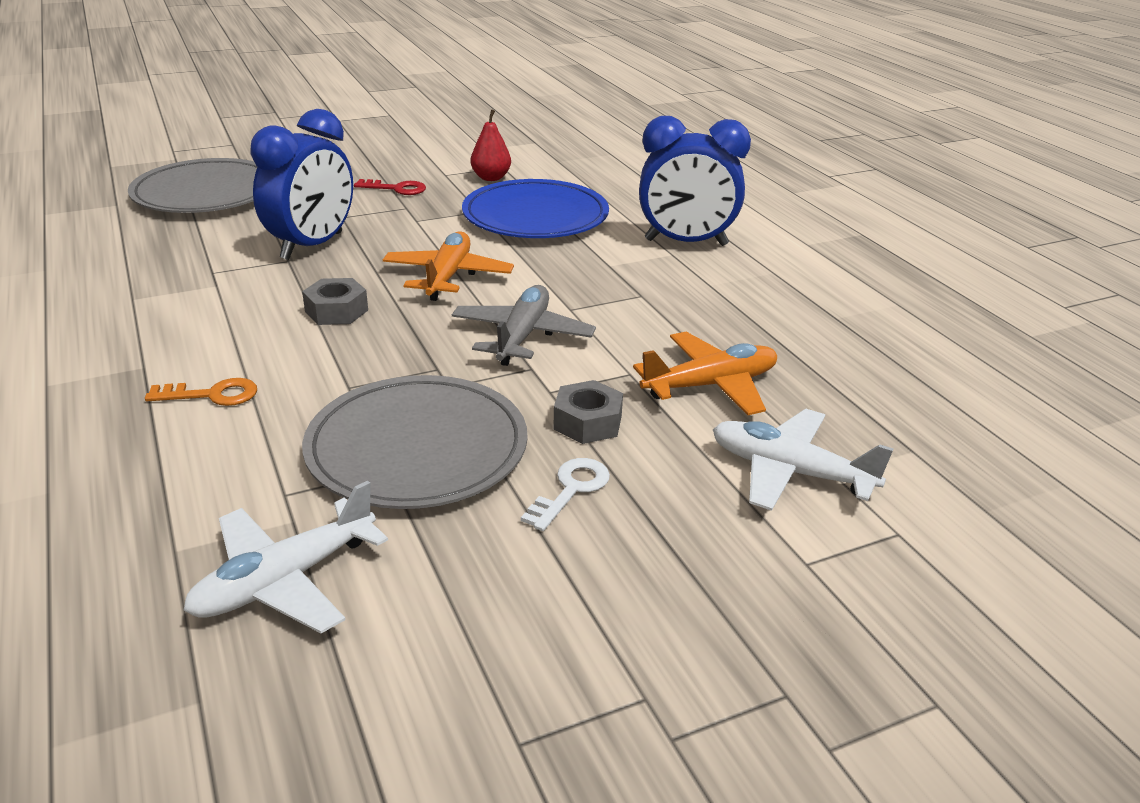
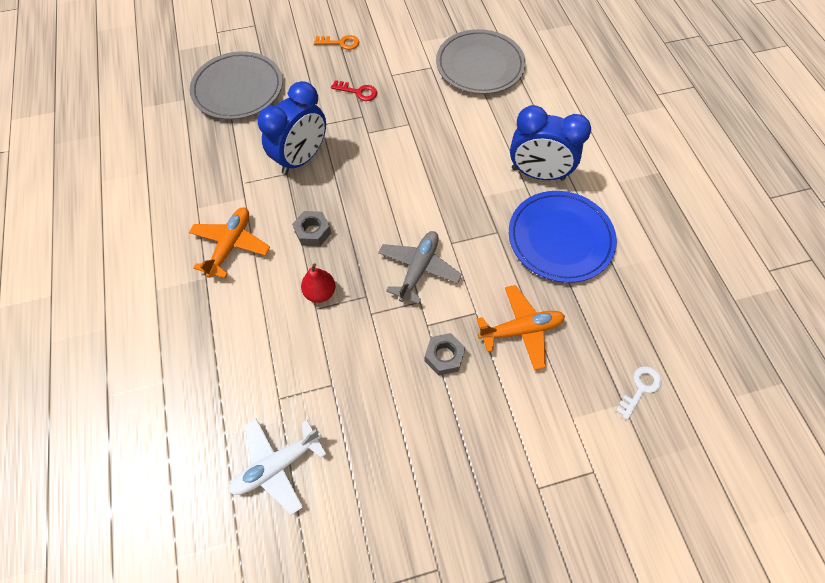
camera: 10 degrees right, 30 degrees up
(212, 395) = (242, 308): orange key -> orange key (341, 43)
(417, 448) = (349, 369): grey plate -> grey plate (480, 65)
(448, 277) = (381, 201): orange plane -> orange plane (231, 245)
(491, 178) = (421, 82): red pear -> red pear (320, 292)
(535, 216) = (444, 133): blue plate -> blue plate (560, 238)
(571, 489) = (426, 414): white key -> white key (640, 388)
(790, 472) = (548, 414): white plane -> none

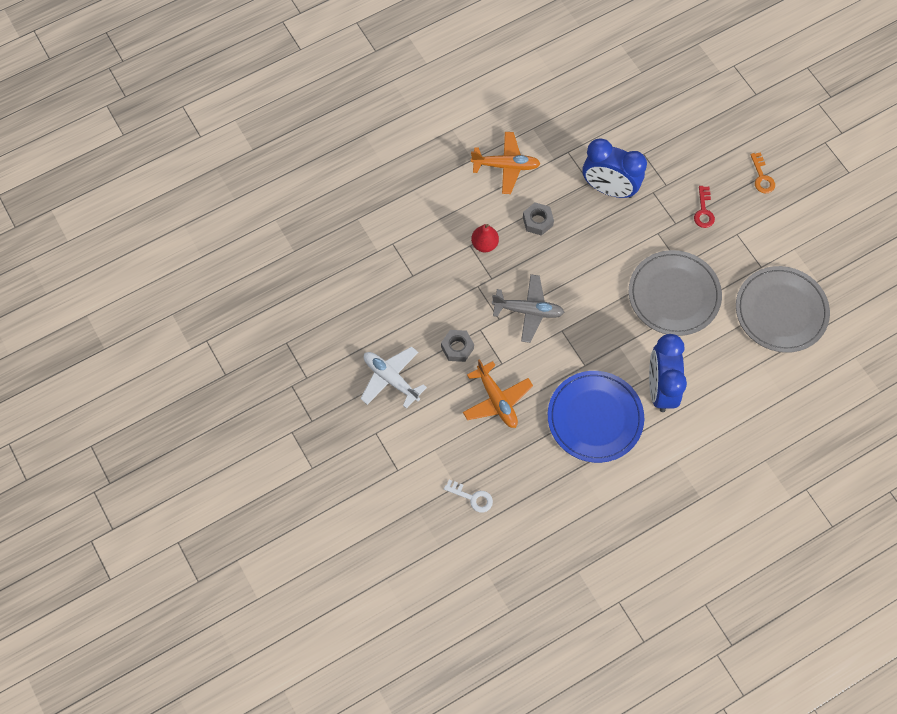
camera: 75 degrees right, 5 degrees up
(238, 89) = (669, 110): grey plate -> grey plate (674, 295)
(277, 465) = (346, 258): white plane -> white plane (391, 379)

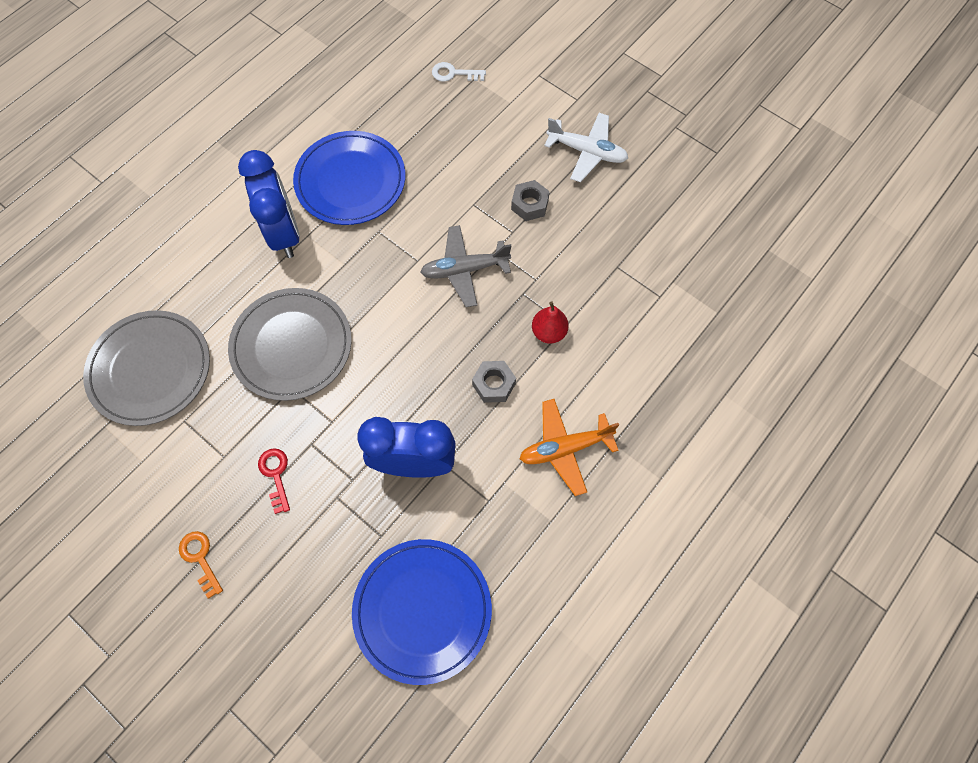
camera: 160 degrees right, 0 degrees up
(496, 400) = (464, 166): orange plane -> none
(629, 106) = (422, 610): none -> blue plate

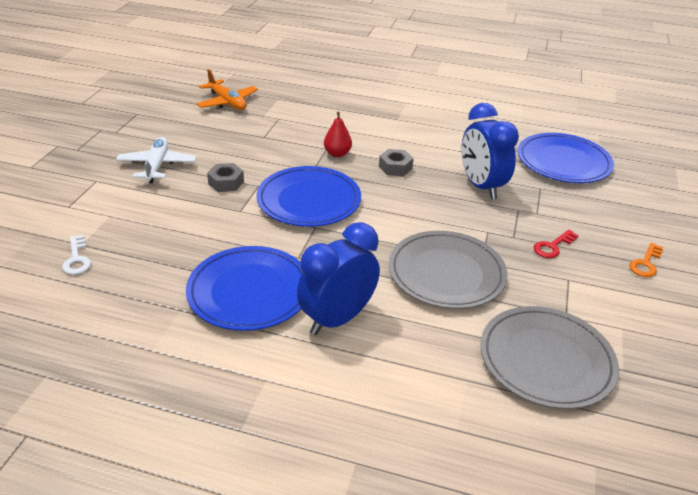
camera: 115 degrees left, 30 degrees down
(465, 270) = (309, 200): grey plane -> blue plate
(565, 448) = (416, 134): orange plane -> orange plane (227, 102)

